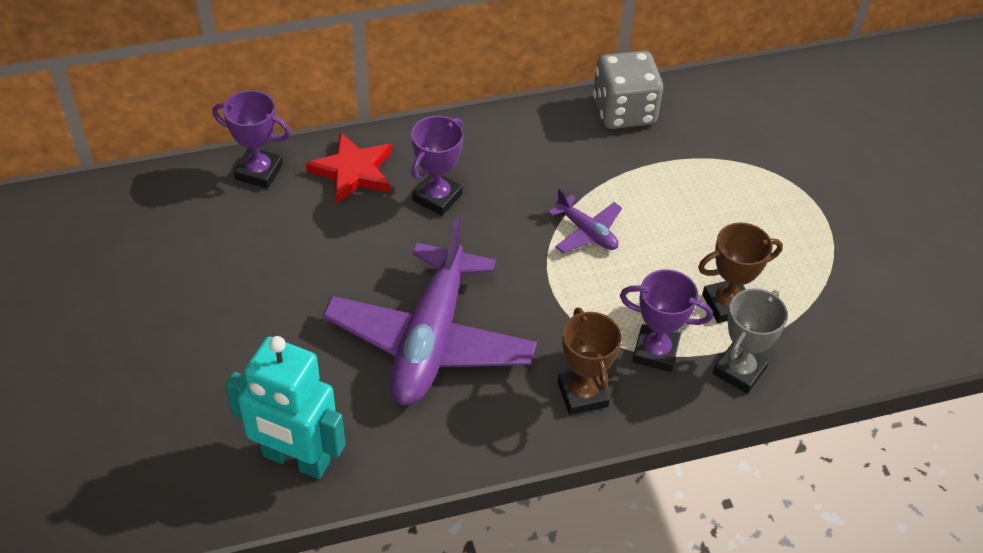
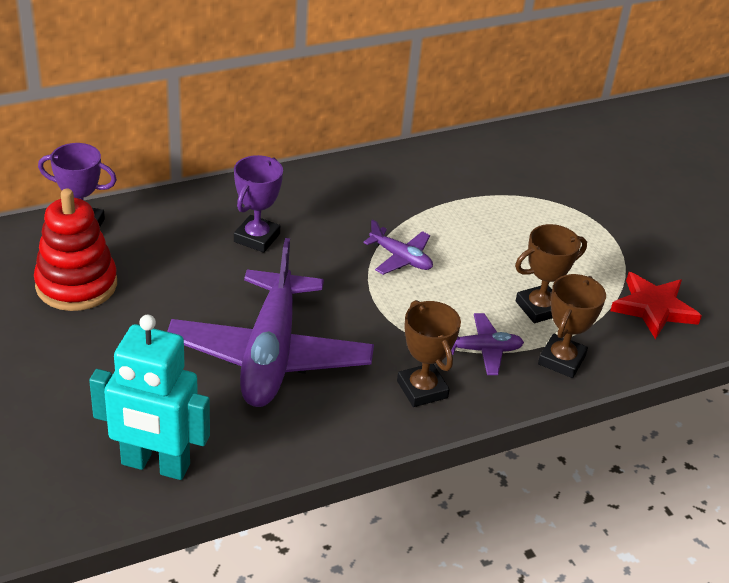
camera: 10 degrees left, 10 degrees down
(244, 242) = (76, 285): none -> red stacking toy
(353, 172) = (173, 221): red star -> red star (653, 308)
(624, 111) = (416, 162): grey dice -> none
(655, 352) = (482, 350): purple trophy -> purple plane
(739, 370) = (561, 360): grey trophy -> brown trophy

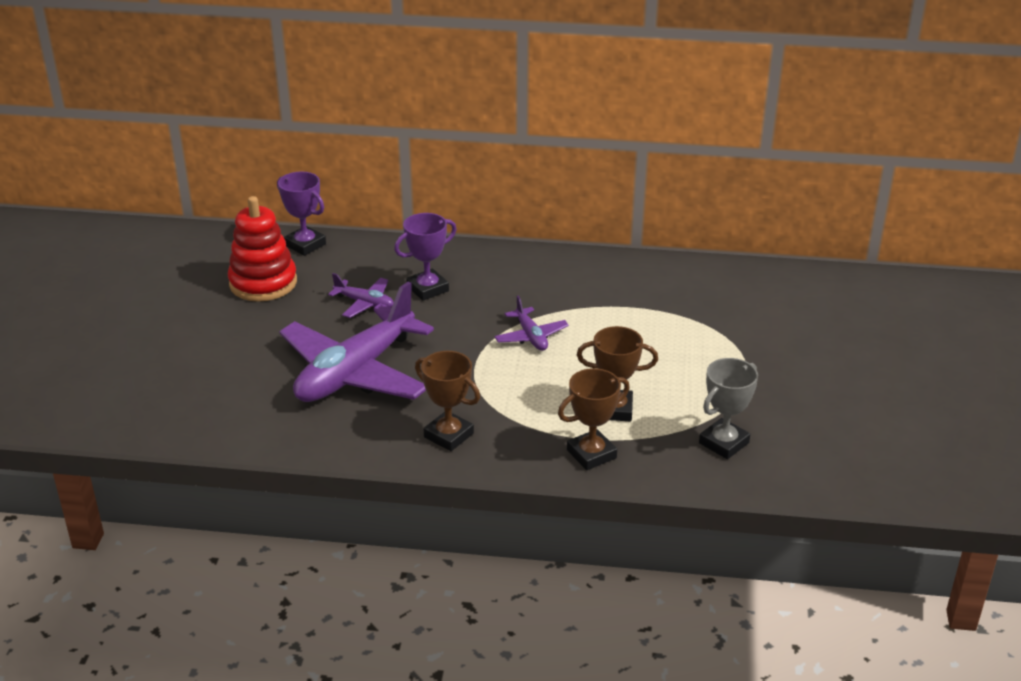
camera: 35 degrees right, 5 degrees down
(155, 465) = (202, 417): turquoise robot -> none
(422, 389) = (448, 435): brown trophy -> brown trophy turned 60 degrees counterclockwise
(482, 350) = (529, 424): purple plane -> purple plane (364, 303)
(653, 308) = (724, 443): red star -> grey trophy

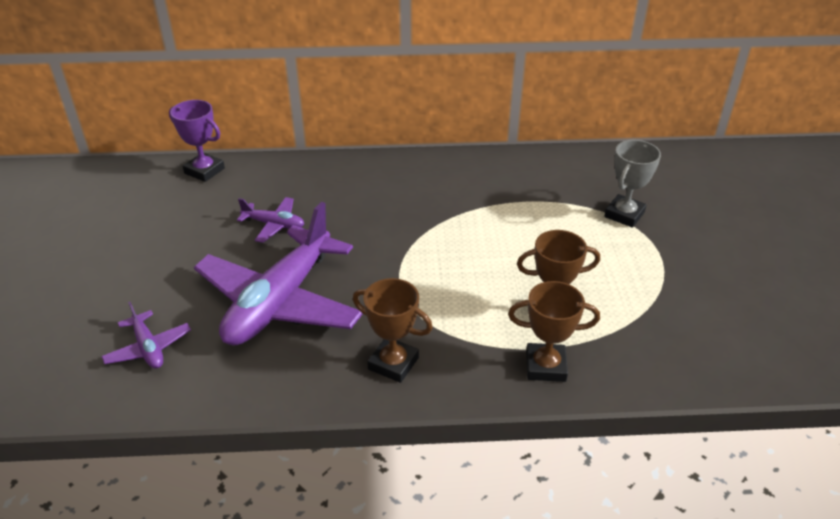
camera: 10 degrees left, 5 degrees up
(263, 283) = (168, 214): red stacking toy -> none
(427, 289) = (332, 203): purple trophy -> none
(531, 336) = (445, 242): purple plane -> purple plane (148, 348)
(591, 454) = (545, 366): brown trophy -> brown trophy turned 45 degrees clockwise
(724, 443) = (670, 336): grey trophy -> grey trophy (624, 214)

